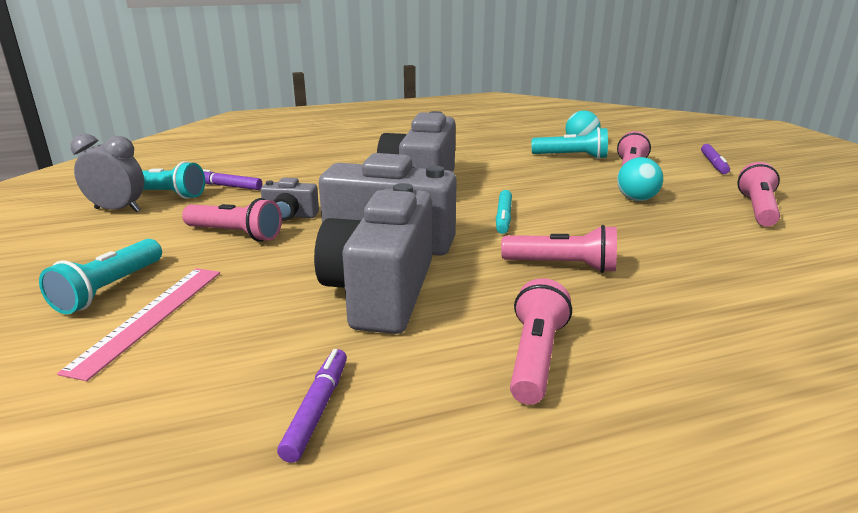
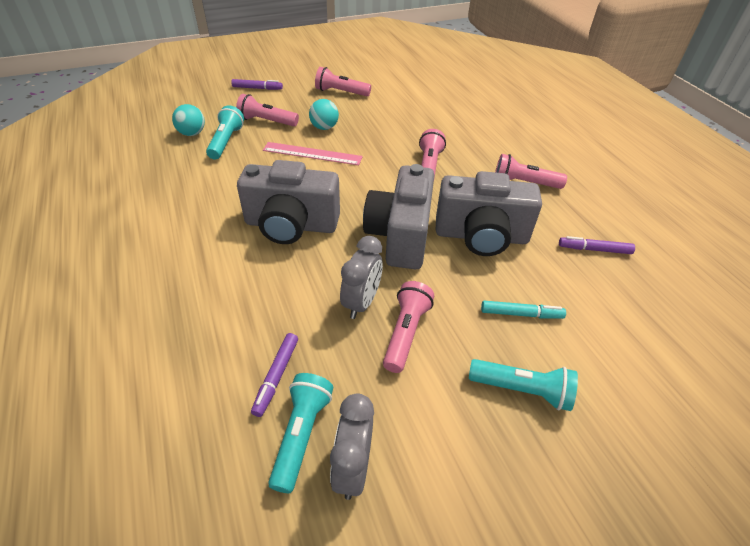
camera: 95 degrees left, 20 degrees up
(149, 317) = (548, 346): pink ruler -> pink ruler (312, 153)
(290, 216) = (361, 302): grey camera -> grey clock
(503, 217) = (358, 183): turquoise marker -> turquoise marker (521, 314)

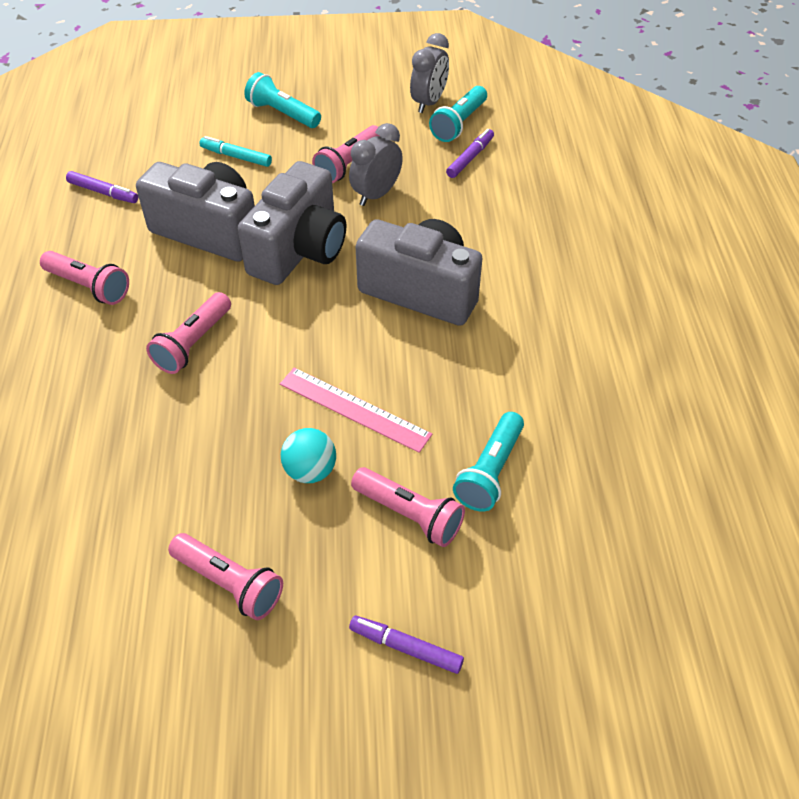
camera: 160 degrees left, 5 degrees up
(192, 133) = (550, 509): turquoise ball -> none

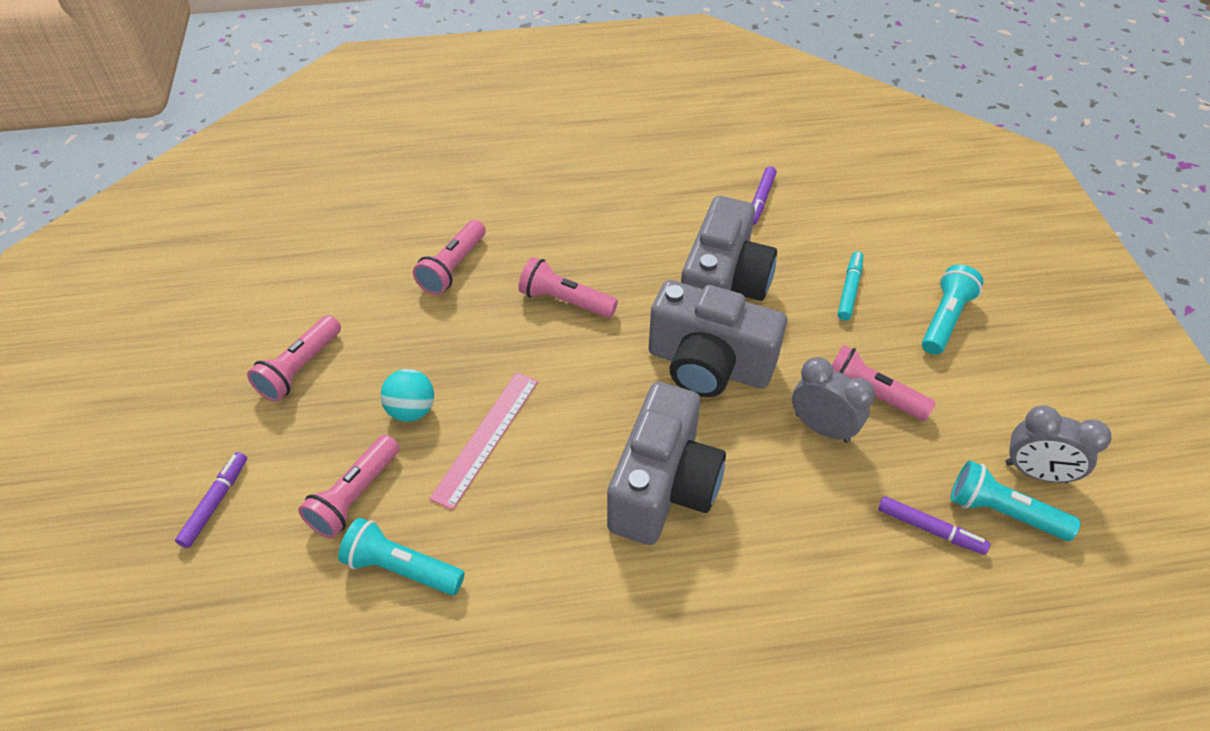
camera: 85 degrees right, 0 degrees up
(89, 287) = (629, 217): pink flashlight -> pink flashlight (453, 267)

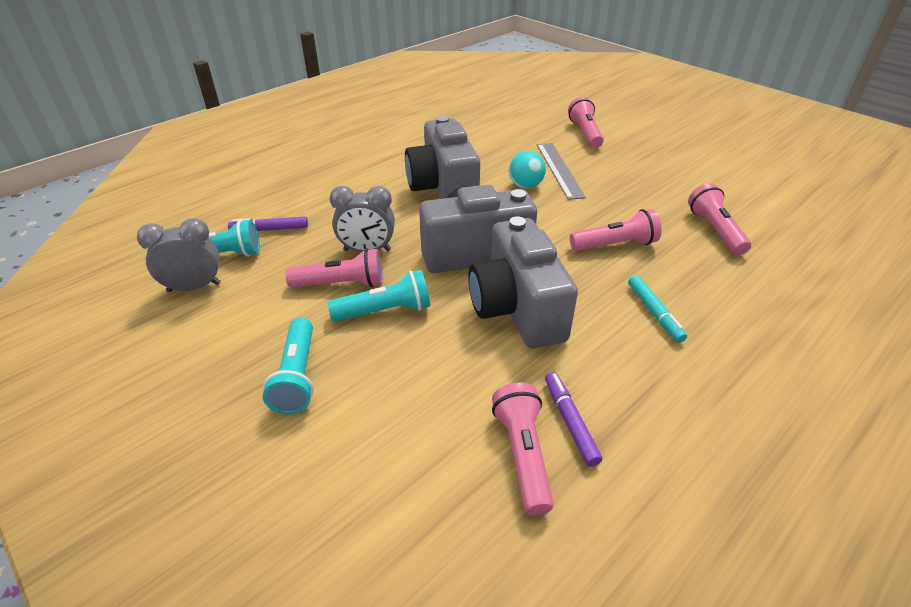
camera: 145 degrees right, 10 degrees down
(215, 503) = (635, 113): purple marker -> none
(300, 368) = (693, 155): pink flashlight -> pink flashlight (523, 454)
(402, 568) = (531, 126): turquoise flashlight -> turquoise flashlight (385, 311)
(411, 410) = (612, 164): turquoise ball -> turquoise ball (525, 186)
(486, 438) = (559, 170): pink ruler -> grey ruler
(849, 290) = (405, 361): turquoise marker -> turquoise marker (654, 313)

